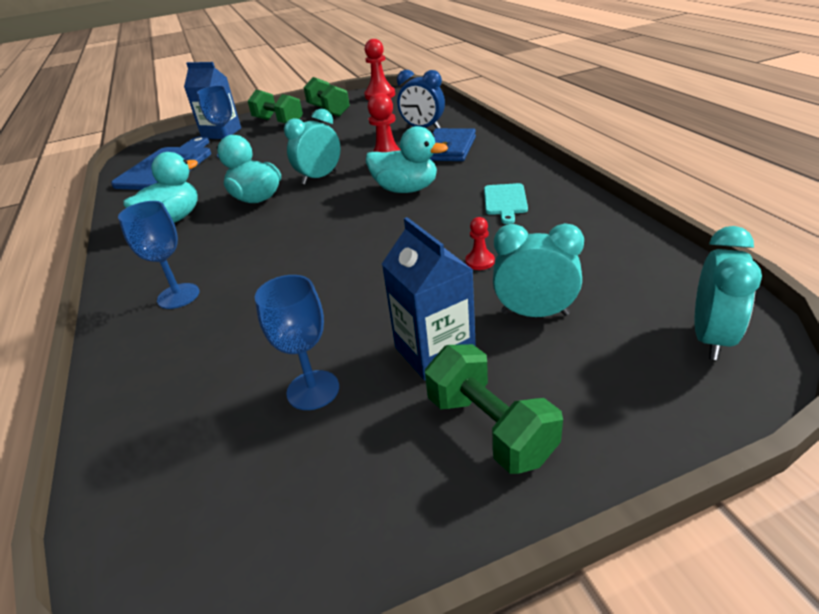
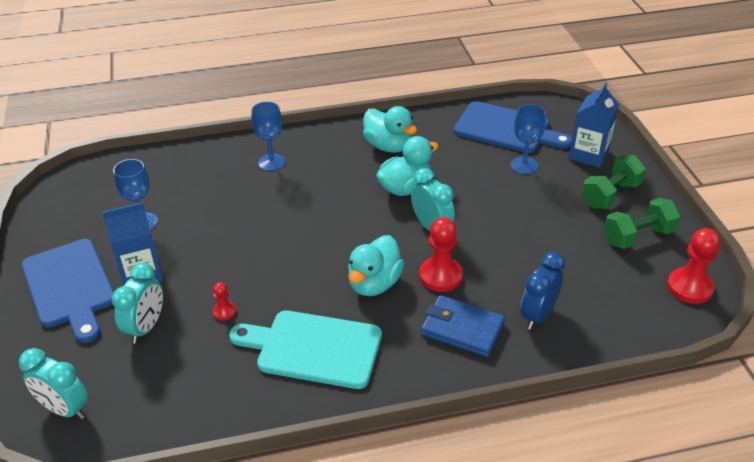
camera: 95 degrees right, 5 degrees up
(490, 428) = (69, 286): green dumbbell -> blue cutting board
(505, 201) = (314, 348): turquoise cutting board -> turquoise cutting board, size x1.98

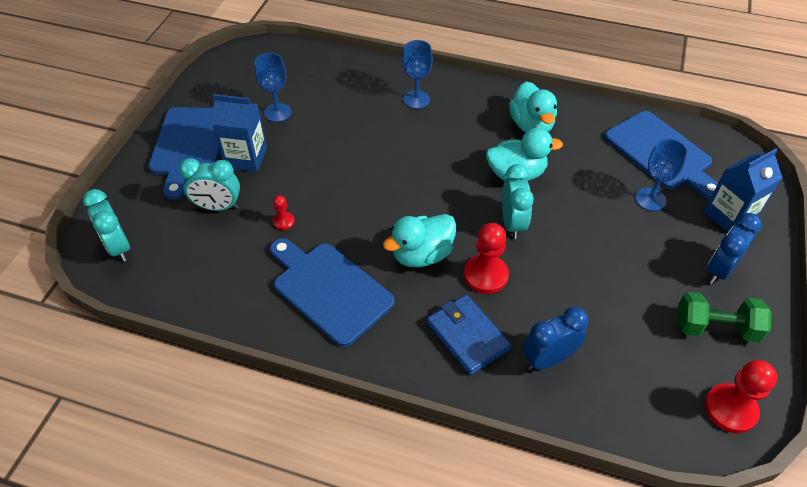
camera: 30 degrees right, 10 degrees up
(146, 327) = (218, 207): turquoise clock -> turquoise clock turned 45 degrees clockwise
(314, 348) = (329, 290): turquoise cutting board -> blue cutting board
(610, 195) = (719, 270): green dumbbell -> blue clock

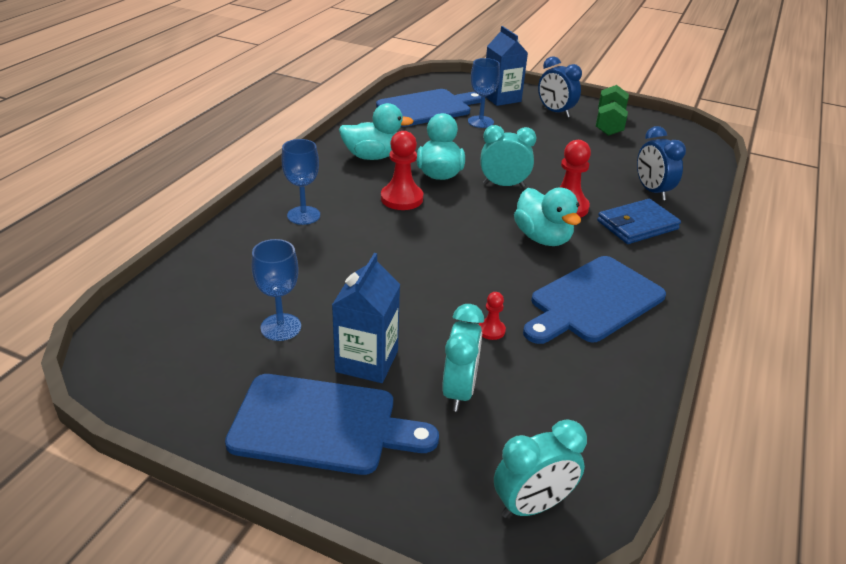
camera: 85 degrees left, 15 degrees down
(730, 409) = (676, 133): red pawn -> red pawn (401, 198)

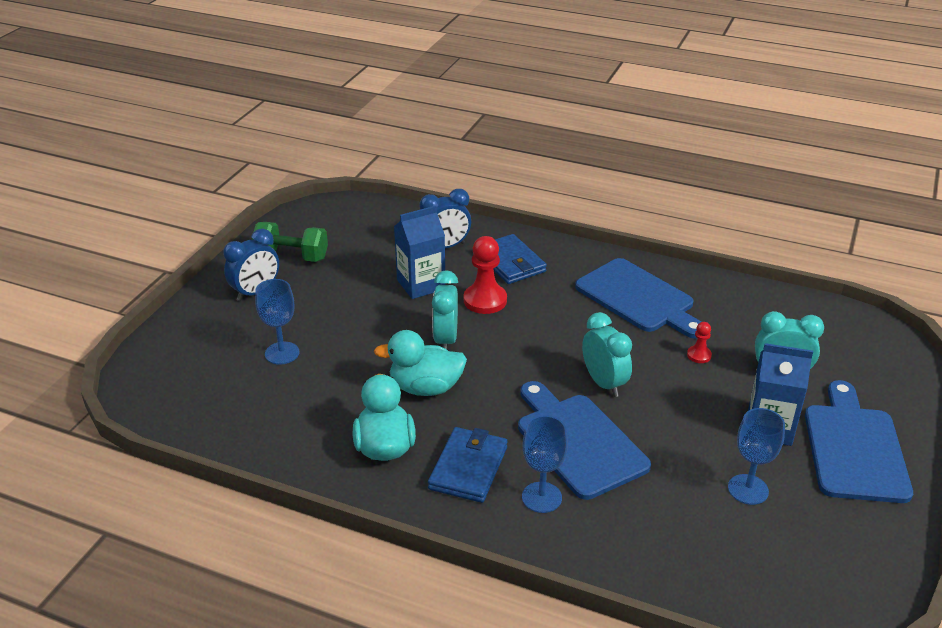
camera: 90 degrees left, 0 degrees up
(344, 187) = (468, 468): none -> blue wallet
(401, 198) = (488, 416): red pawn -> none
(427, 108) = (234, 401): blue cutting board -> blue cutting board (578, 442)
(501, 98) = (208, 333): blue carton -> blue carton (421, 284)
(532, 505) = (870, 342): turquoise clock -> turquoise clock (604, 383)
(542, 238) = (546, 319): turquoise duck -> none

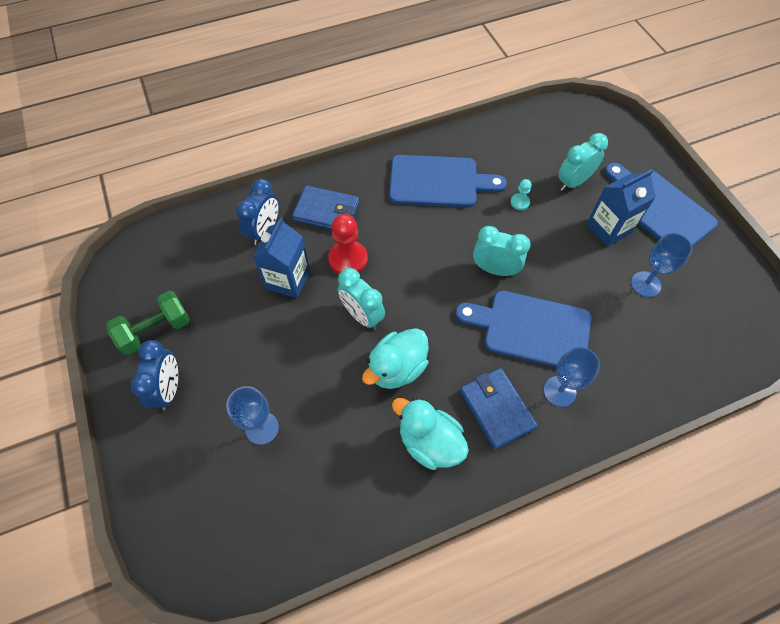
camera: 45 degrees left, 25 degrees up
(699, 355) = (519, 202): red pawn -> turquoise pawn

